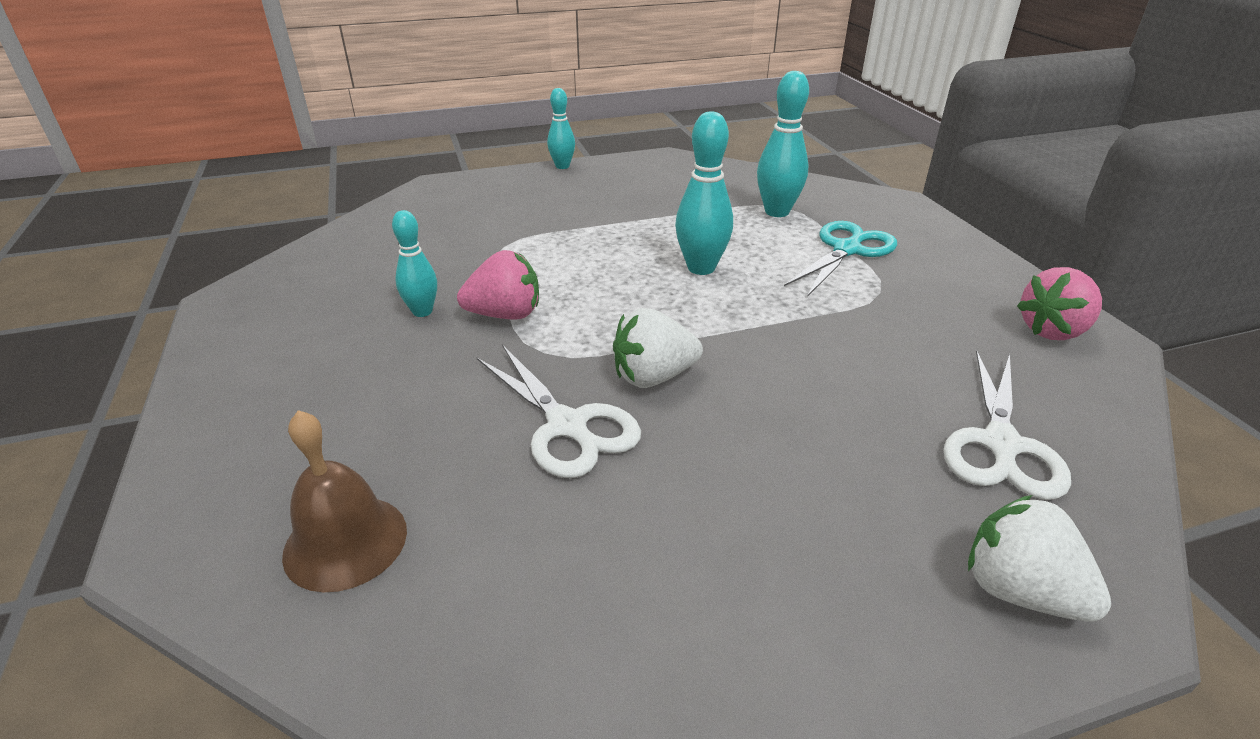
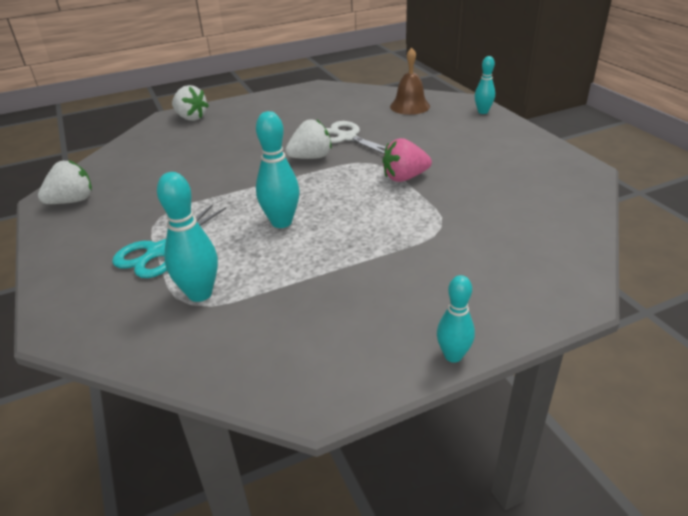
camera: 175 degrees right, 0 degrees up
(422, 311) = (456, 174): turquoise bowling pin -> turquoise bowling pin (483, 112)
(1001, 444) = (159, 150): white scissors -> none
(1053, 330) = (72, 201): pink strawberry -> white strawberry

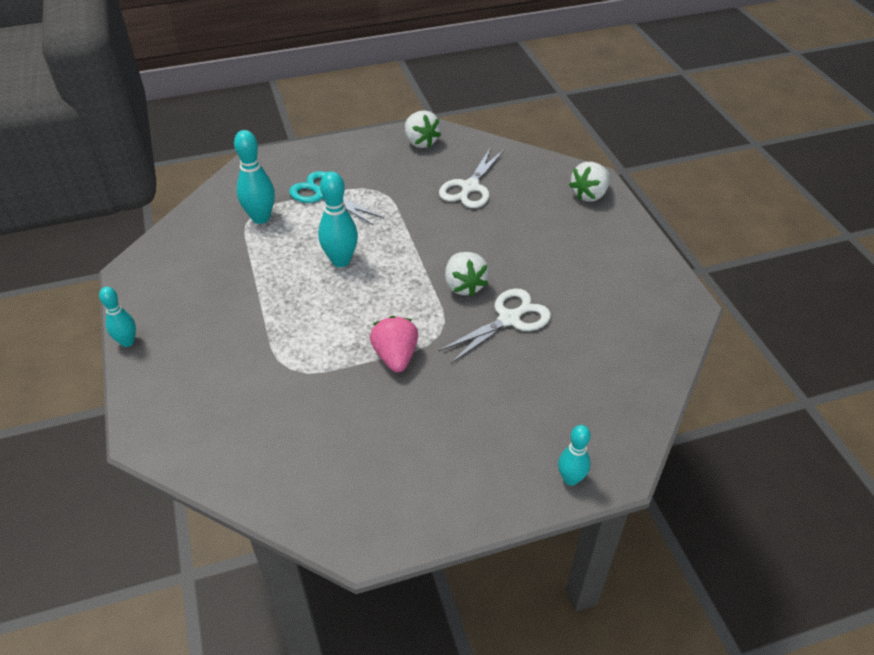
camera: 95 degrees right, 10 degrees up
(167, 167) = (470, 187): none -> white scissors
(410, 106) = (602, 395): brown bell -> none

